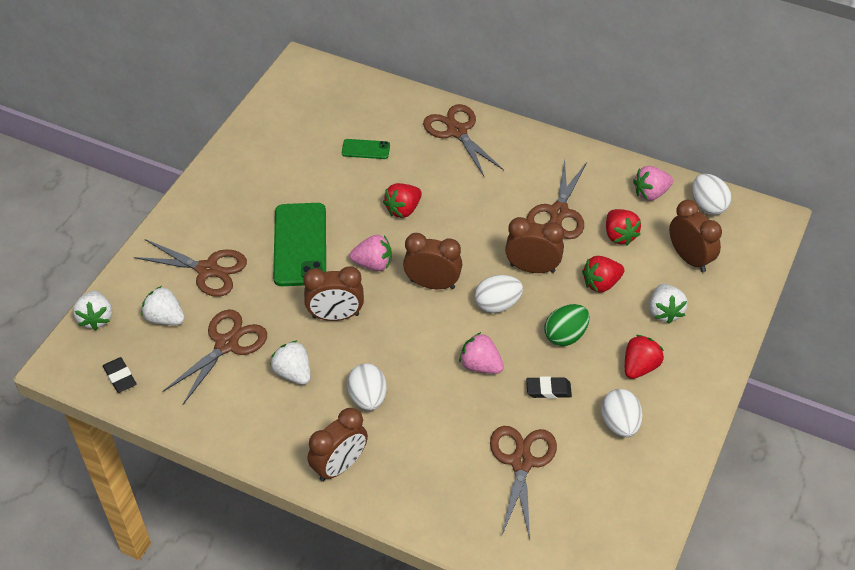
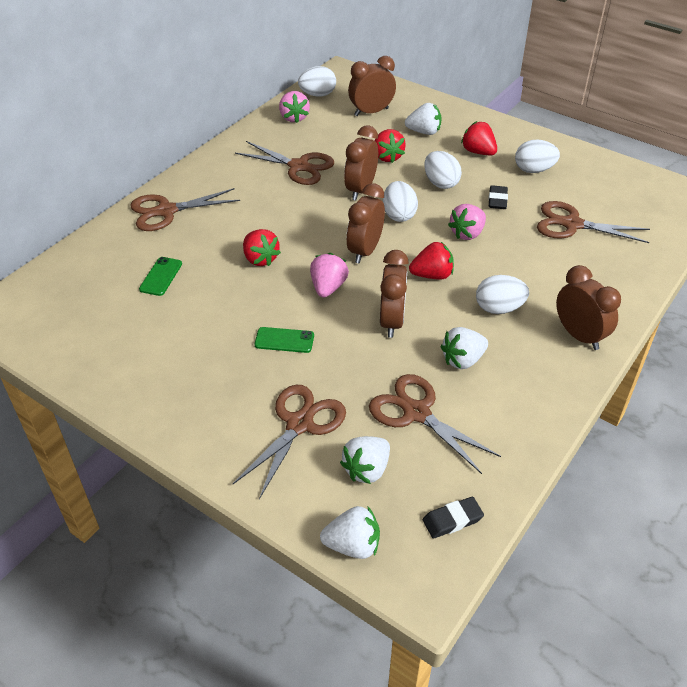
camera: 80 degrees left, 5 degrees down
(300, 244) = (284, 340): green phone -> green phone, size x0.48
(565, 336) = (440, 183): green egg -> white egg
(619, 235) = (336, 140): red strawberry -> red strawberry (432, 275)

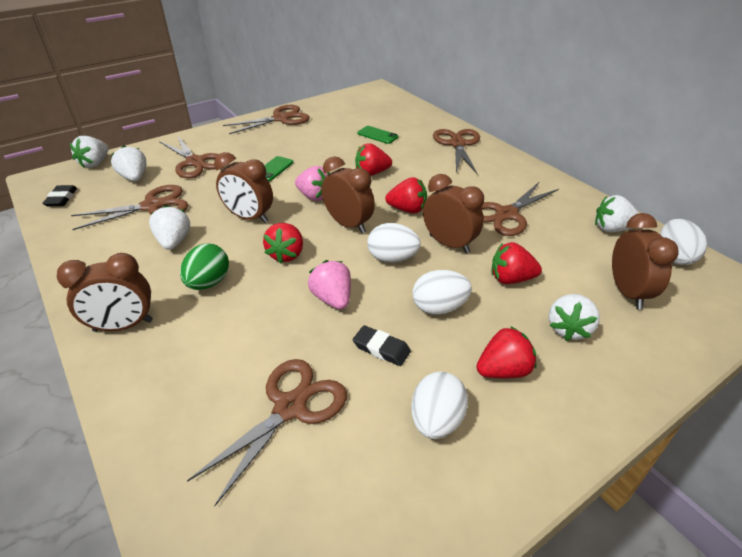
camera: 110 degrees right, 5 degrees down
(132, 387) = (280, 119): none -> brown scissors
(294, 118) = (612, 229): pink strawberry -> white strawberry
(320, 221) = (407, 209): none -> red strawberry
(499, 308) = (208, 283): white egg -> green egg

